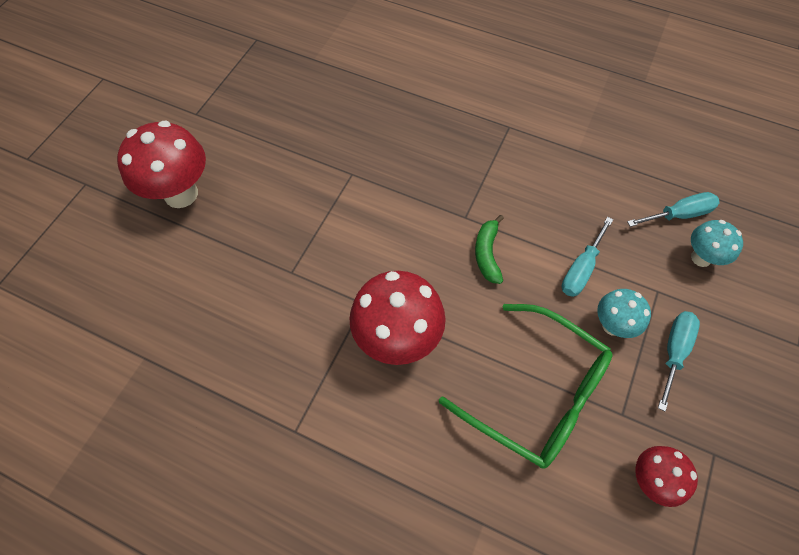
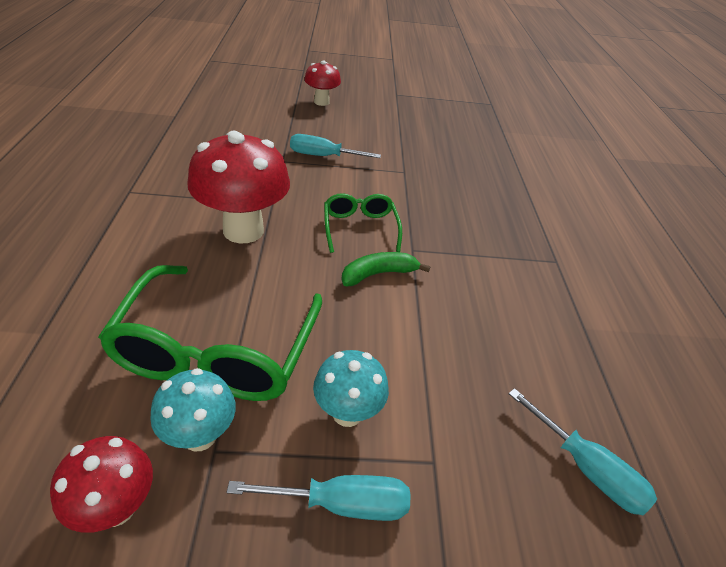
camera: 60 degrees right, 20 degrees down
(181, 194) = (321, 102): red mushroom -> red mushroom, size x0.56
(425, 244) = (360, 228): none -> green glasses
(581, 269) = (412, 362): turquoise screwdriver -> turquoise screwdriver (323, 156)
(701, 258) = (533, 517): turquoise mushroom -> turquoise mushroom (200, 436)

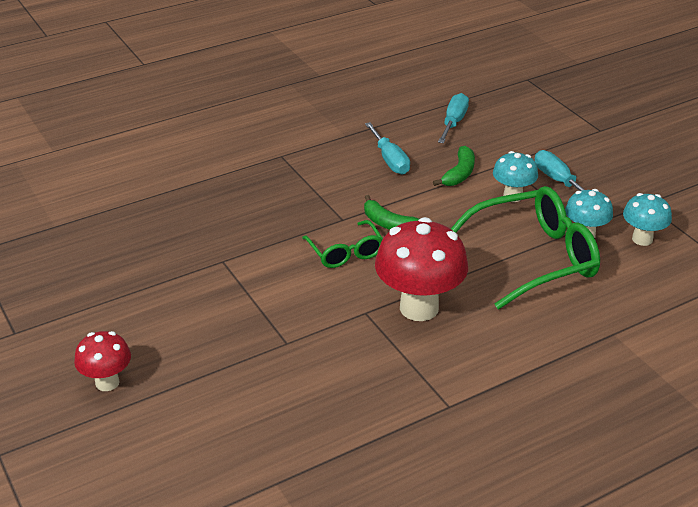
camera: 115 degrees left, 5 degrees down
(117, 507) = (642, 239): red mushroom -> turquoise mushroom
(323, 156) = (248, 320): turquoise screwdriver -> turquoise screwdriver (390, 160)
(360, 228) = (345, 252): green glasses -> green glasses turned 75 degrees counterclockwise
(437, 387) = (459, 173): none -> green banana

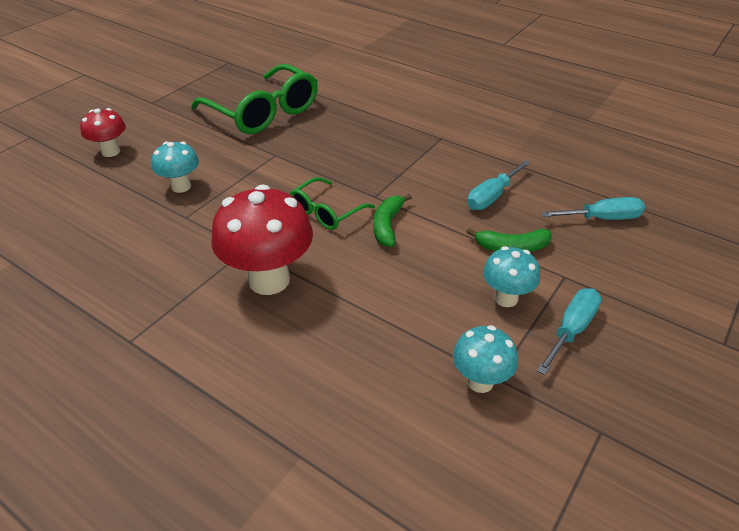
camera: 65 degrees right, 5 degrees up
(533, 258) = (402, 344): green glasses -> green glasses (263, 112)
(642, 239) = (515, 445): turquoise mushroom -> turquoise mushroom (181, 186)

